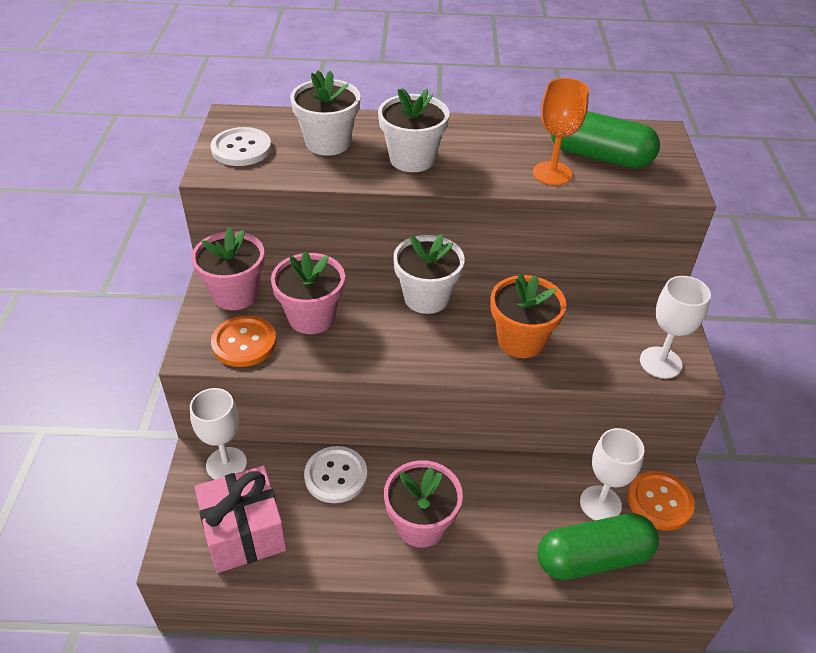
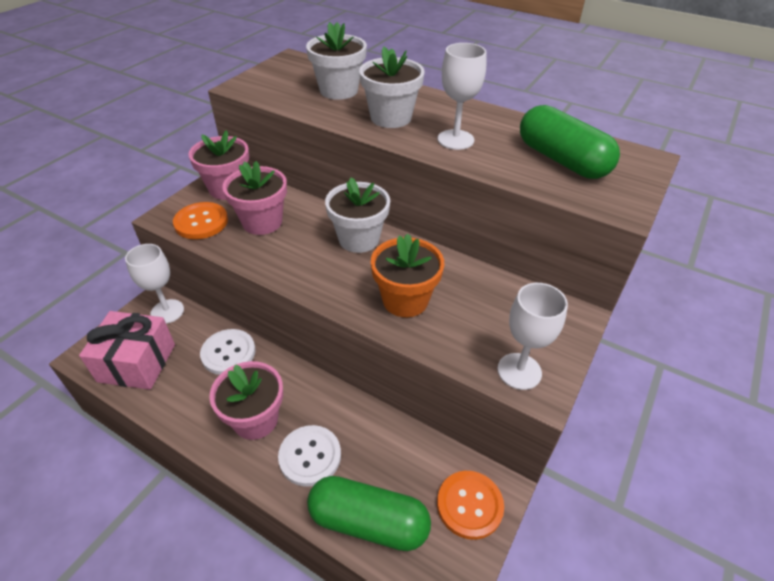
camera: 30 degrees right, 0 degrees up
(241, 149) = (274, 79): white button -> white button (310, 456)
(552, 173) = (501, 160): orange goblet -> none
(600, 504) = (413, 478): white goblet -> white goblet (455, 140)

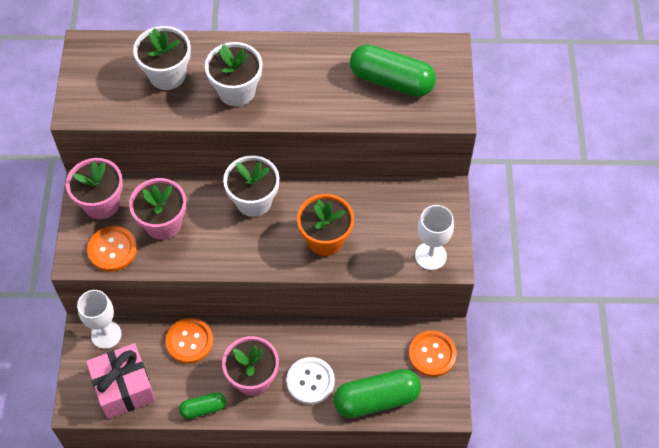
camera: 30 degrees left, 15 degrees up
(184, 422) = (203, 408): none -> green capsule
(228, 353) = (189, 341): white button -> orange button
(455, 140) = (303, 94): white goblet -> none

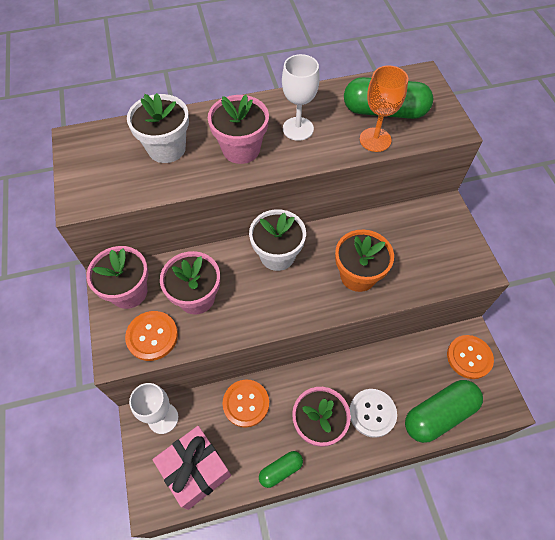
camera: 15 degrees left, 0 degrees up
(236, 91) = (241, 149): white flower pot -> pink flower pot
(369, 109) = (375, 140): none -> orange goblet
(430, 256) = (460, 268): white goblet -> white goblet (298, 129)

